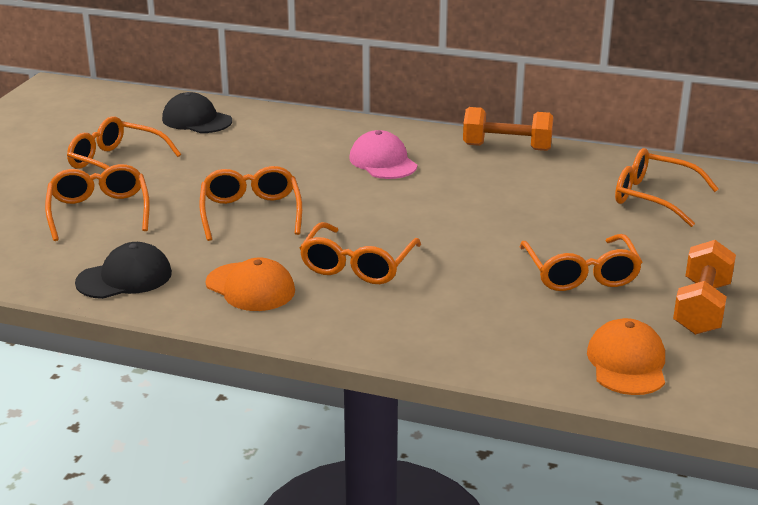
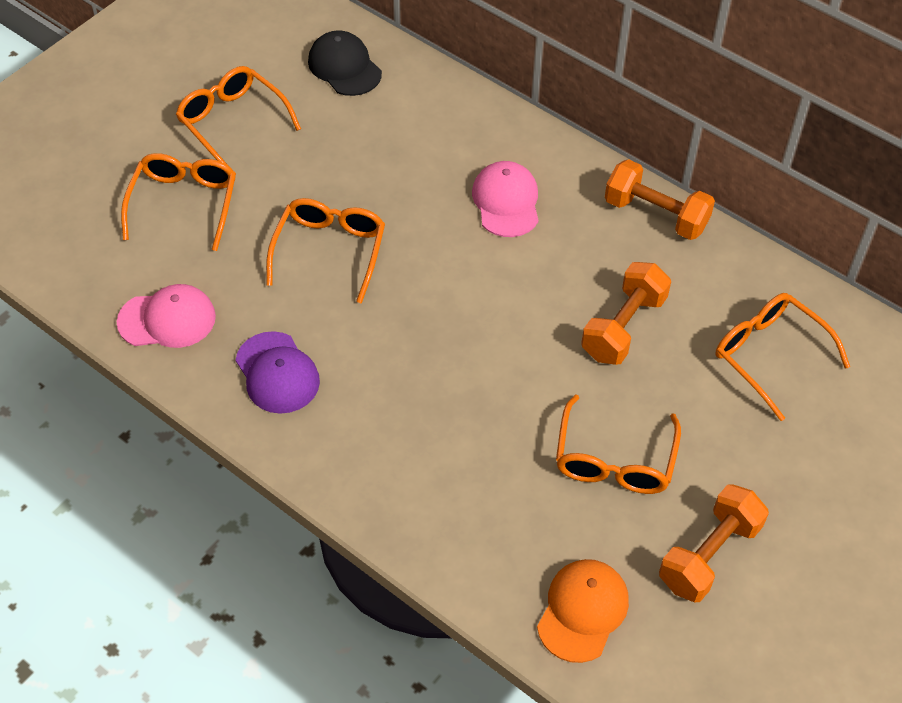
camera: 20 degrees right, 25 degrees up
(124, 278) = (167, 319): black cap -> pink cap
(250, 287) = (277, 373): orange cap -> purple cap
(357, 265) = (395, 372): orange glasses -> none
(529, 205) = (623, 327): none -> orange dumbbell

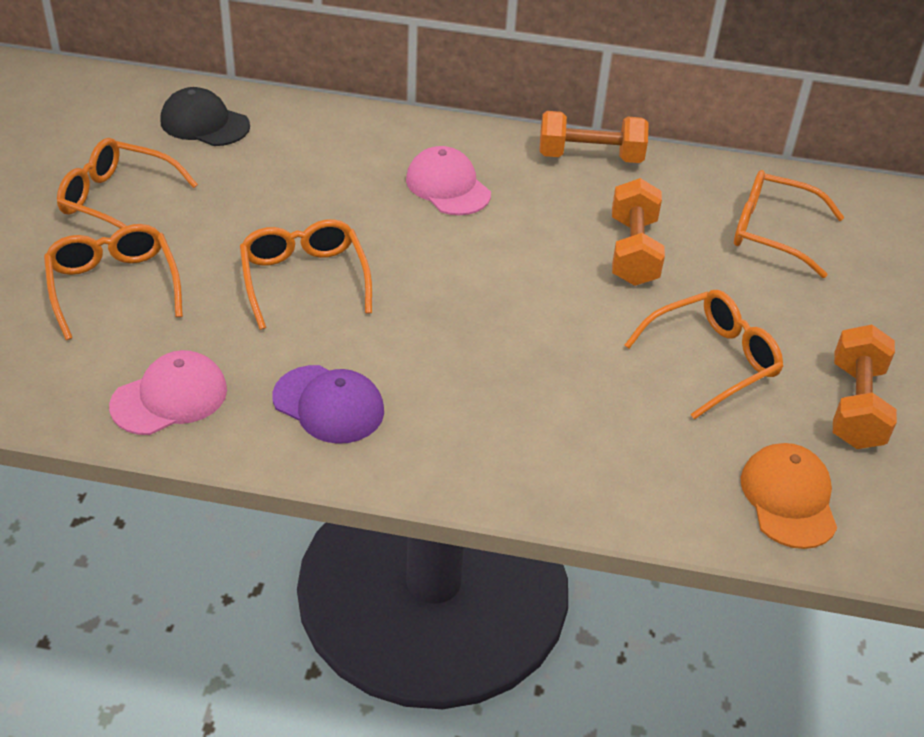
camera: 30 degrees left, 10 degrees down
(614, 460) = (712, 360): orange glasses -> orange glasses turned 105 degrees counterclockwise

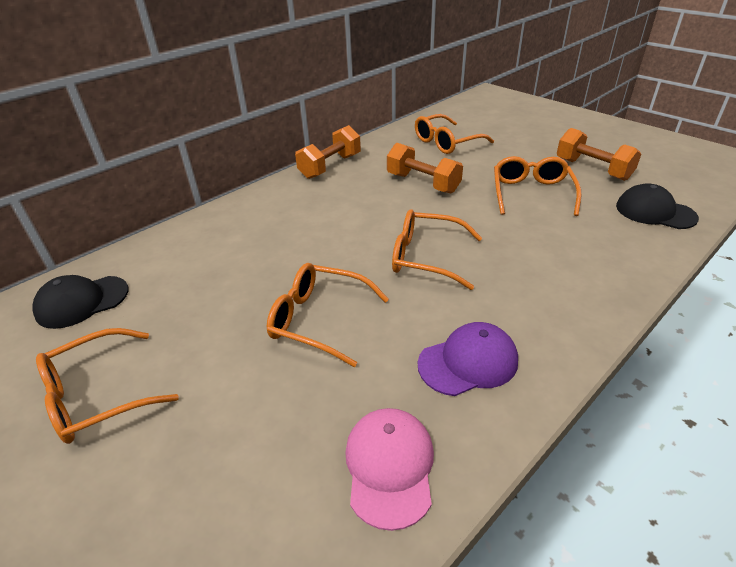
camera: 50 degrees left, 5 degrees down
(114, 286) = (205, 448): orange glasses -> orange glasses (426, 257)
(448, 186) = (296, 220): pink cap -> none
(788, 498) = (655, 212): orange cap -> black cap

